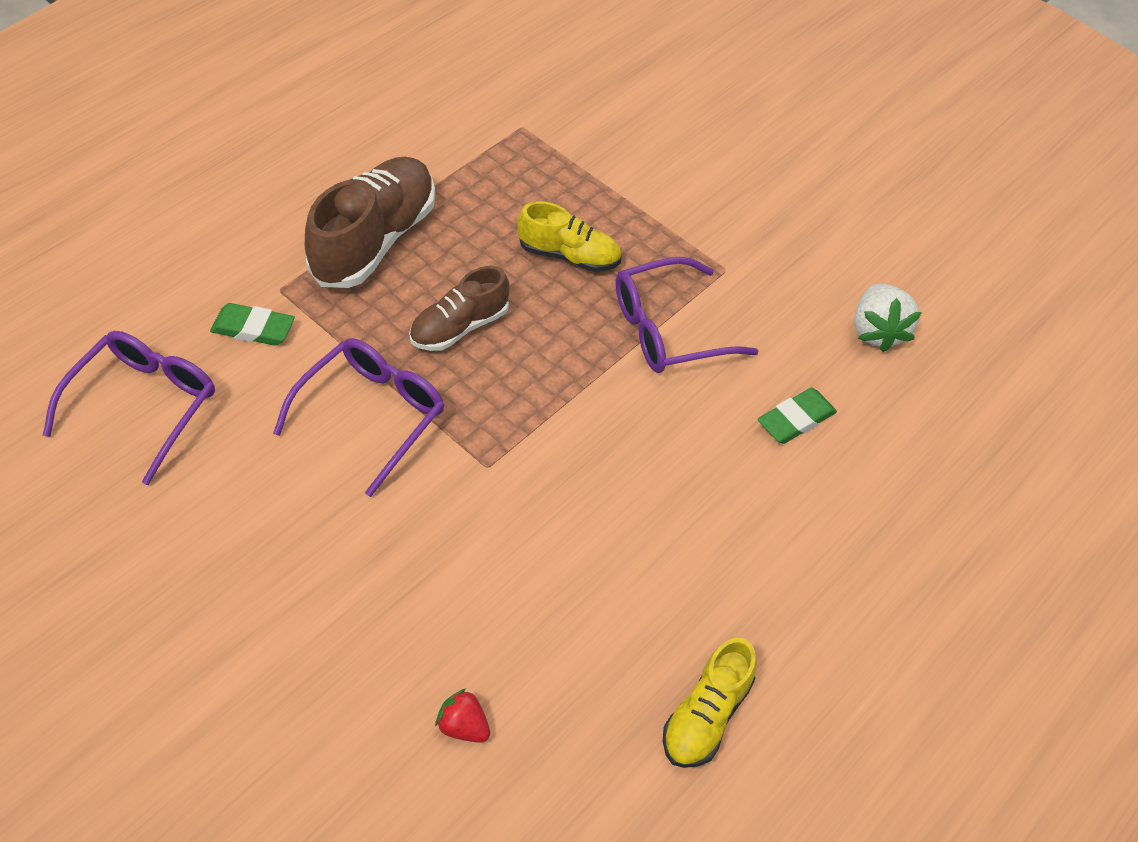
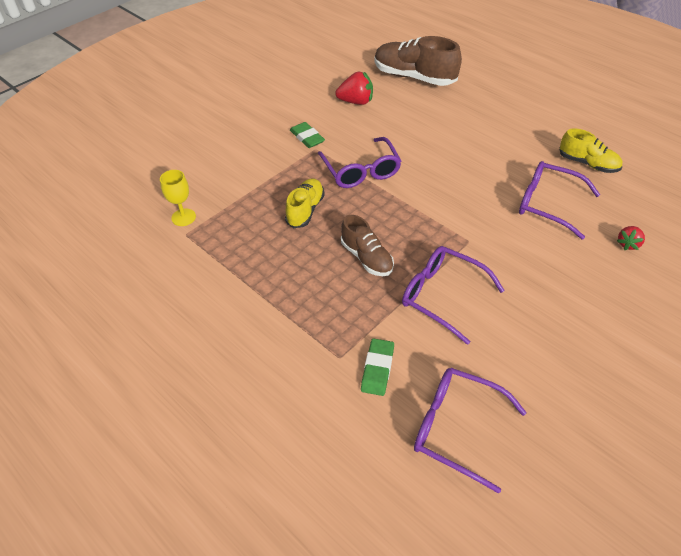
camera: 85 degrees left, 5 degrees down
(375, 240) = (291, 306): brown shoe -> brown shoe (414, 77)
(556, 122) = (183, 217): none -> yellow goblet
(578, 609) = (548, 204): none -> purple glasses
(796, 419) = (415, 130): green eraser -> green eraser (307, 137)
(877, 331) = (356, 102): white strawberry -> red strawberry

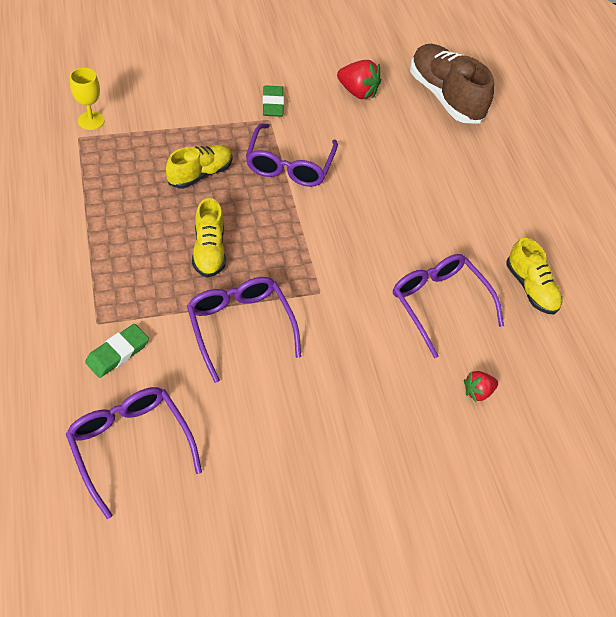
camera: 25 degrees right, 5 degrees up
(367, 258) = (209, 251): brown shoe -> yellow shoe

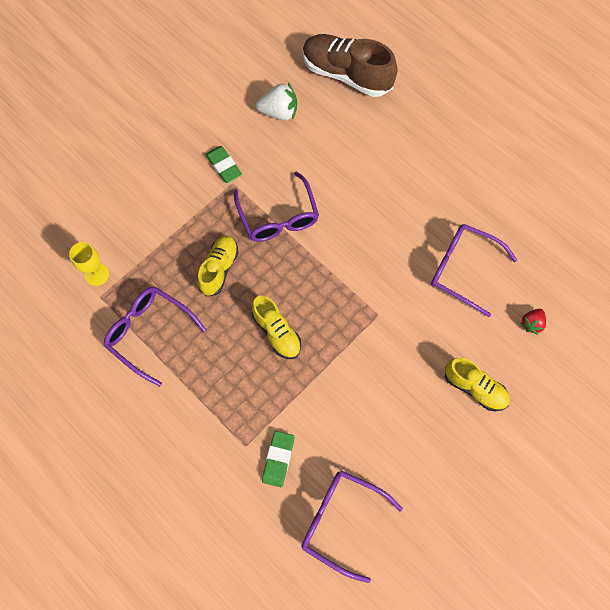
camera: 25 degrees left, 15 degrees up
(240, 326) = (344, 380): purple glasses -> purple glasses (149, 333)
(357, 92) = (279, 112): red strawberry -> white strawberry
(530, 288) = (514, 215): yellow shoe -> yellow shoe (474, 388)

